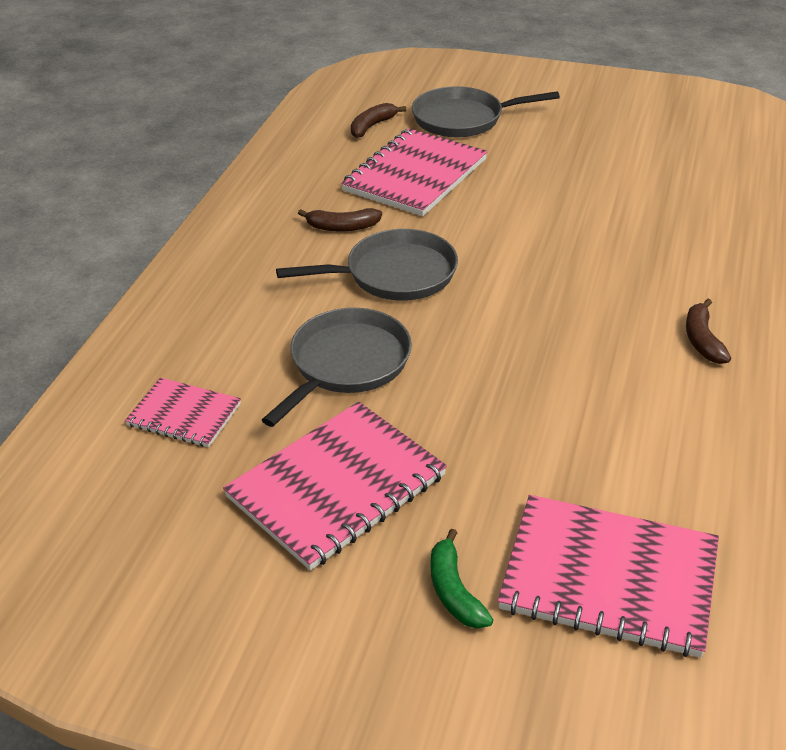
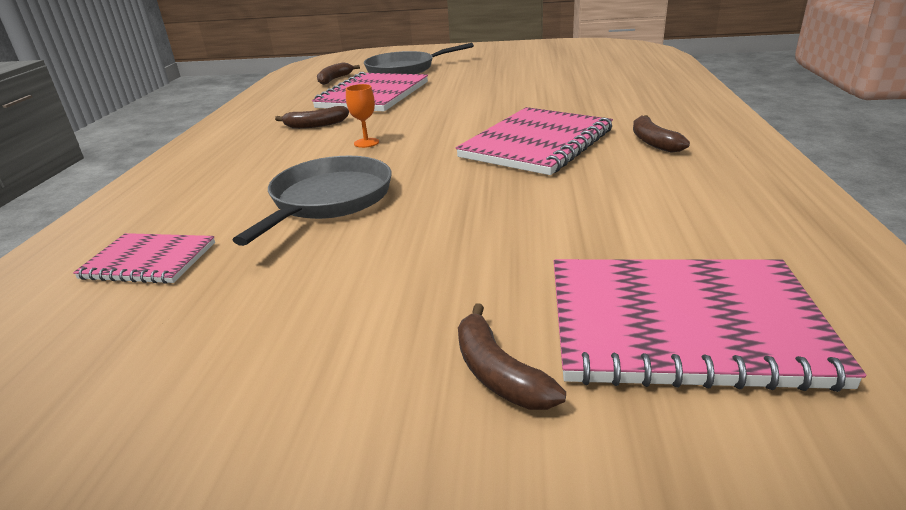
camera: 10 degrees left, 10 degrees down
(336, 486) = (328, 293): pink notebook -> pink notebook (537, 143)
(394, 274) = (366, 143): grey pan -> orange goblet
(454, 591) = (498, 373): green banana -> brown banana

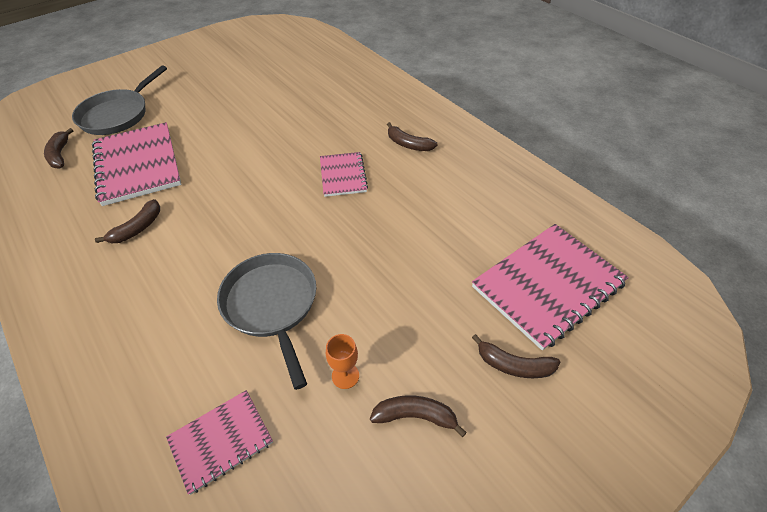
camera: 45 degrees left, 20 degrees up
(308, 343) = (415, 416): none -> brown banana
(366, 143) = (216, 230): orange goblet -> orange goblet (345, 376)
(537, 143) = (343, 175): pink notebook -> pink notebook, size x0.56

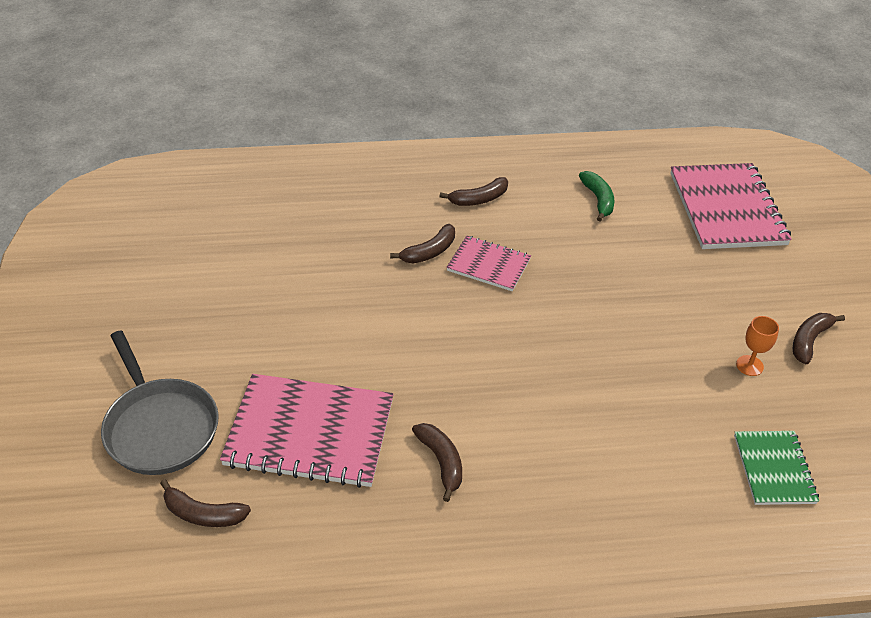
camera: 60 degrees left, 5 degrees down
(221, 441) = (774, 469): pink notebook -> green notebook
(272, 305) = (639, 385): grey pan -> none
(471, 201) = (598, 200): none -> green banana
(514, 365) = (792, 266): brown banana -> brown banana (429, 252)

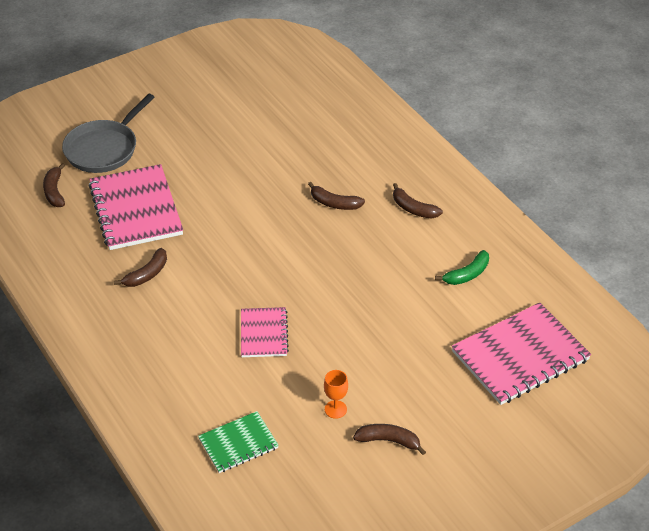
camera: 65 degrees right, 0 degrees up
(488, 265) = (343, 237): pink notebook -> pink notebook (263, 334)

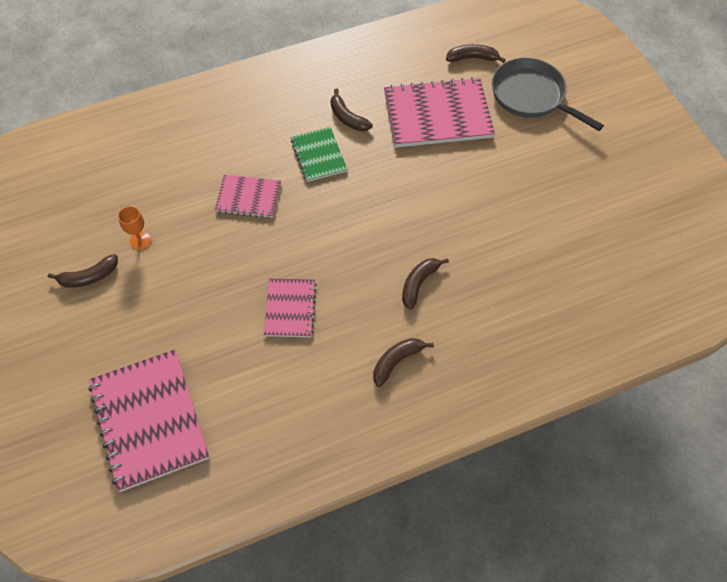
camera: 100 degrees right, 15 degrees up
(238, 443) = (130, 165): green notebook -> green notebook (318, 155)
(382, 282) = (290, 309): none -> pink notebook
(389, 441) = (89, 277): brown banana -> brown banana turned 45 degrees clockwise
(467, 274) = (280, 395): green banana -> none

